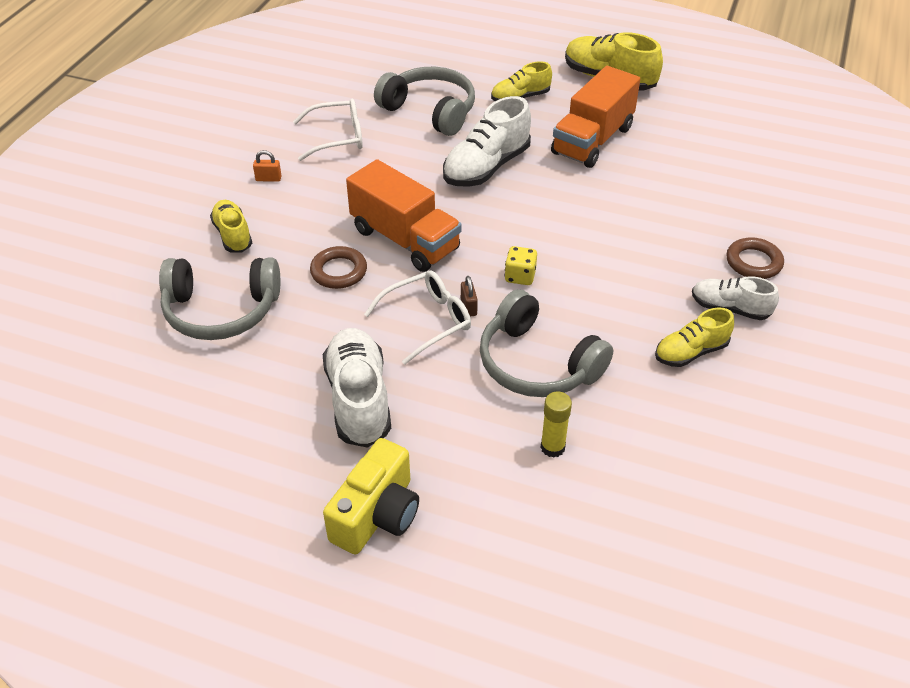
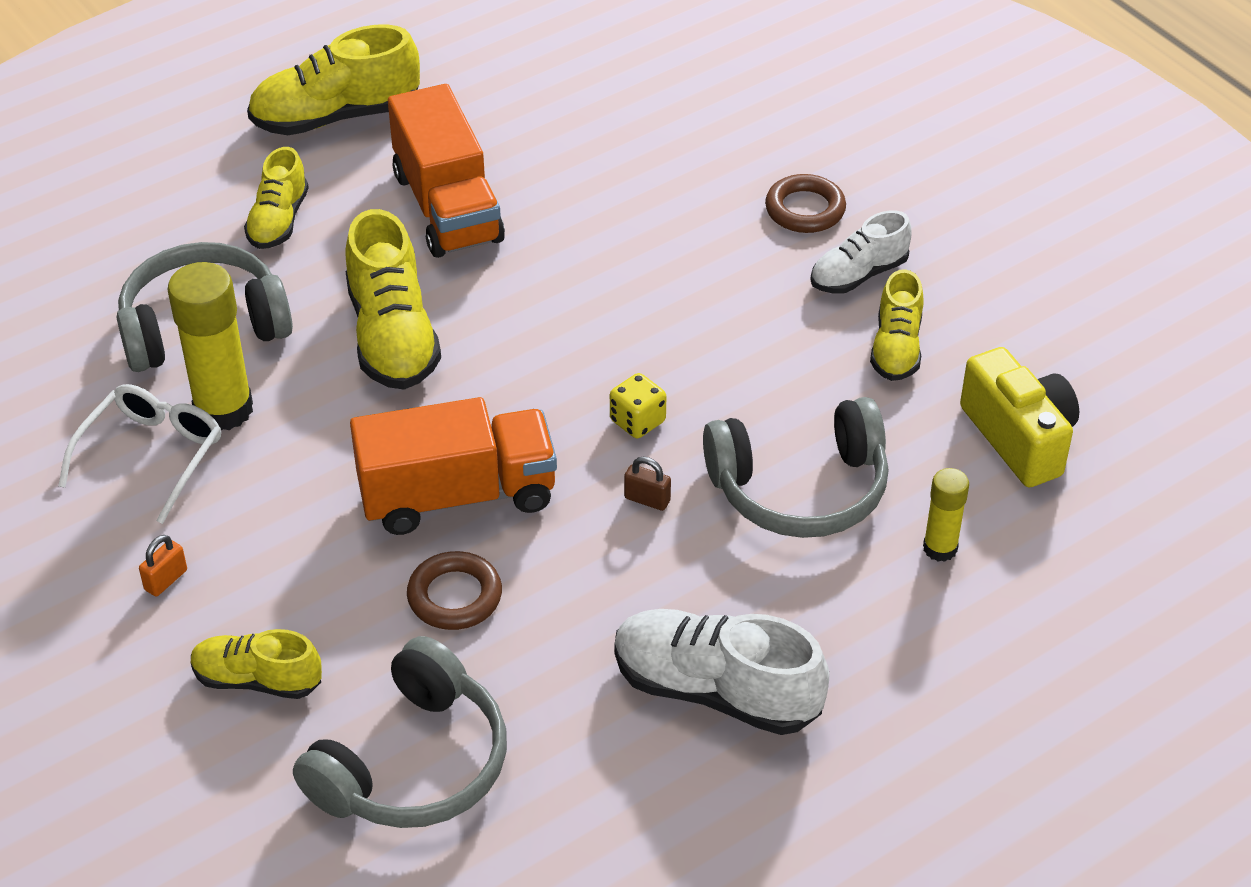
camera: 55 degrees left, 0 degrees up
(377, 514) = (916, 763): yellow camera -> yellow camera (1019, 438)
(385, 142) = (223, 409): none -> yellow glue stick
(427, 321) = (635, 553): white glasses -> none
(486, 167) = (392, 336): white shoe -> yellow shoe

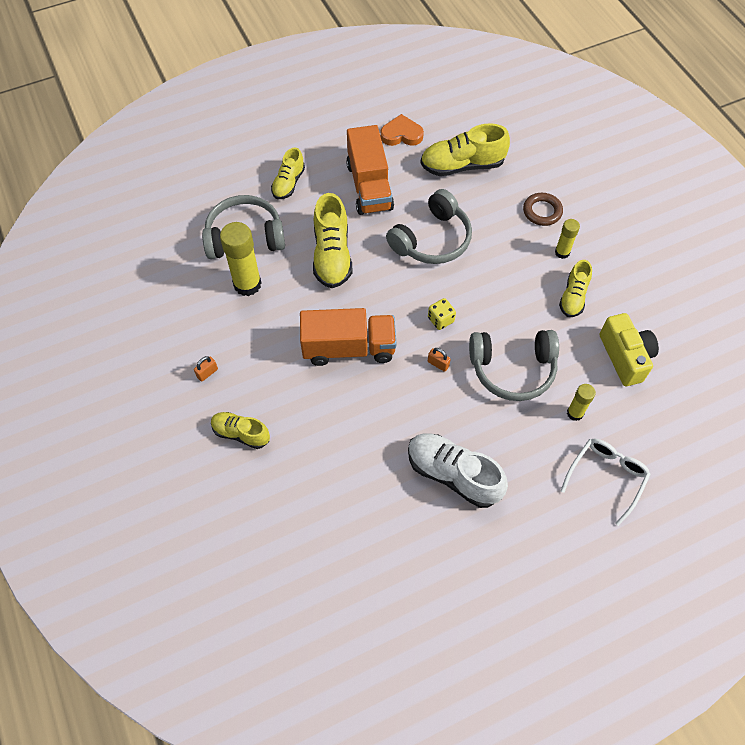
camera: 10 degrees right, 15 degrees up
(151, 456) = (210, 304): white glasses -> white glasses (606, 477)
(336, 116) = (324, 128): yellow shoe -> yellow shoe (462, 165)
(413, 764) = (305, 491): grey headphones -> grey headphones (432, 240)
(455, 596) = (339, 403): brown ring -> none
(496, 110) = (401, 134): none -> orange heart
(647, 499) = (438, 364): brown padlock -> orange padlock
(858, 275) = (562, 252): white shoe -> yellow glue stick

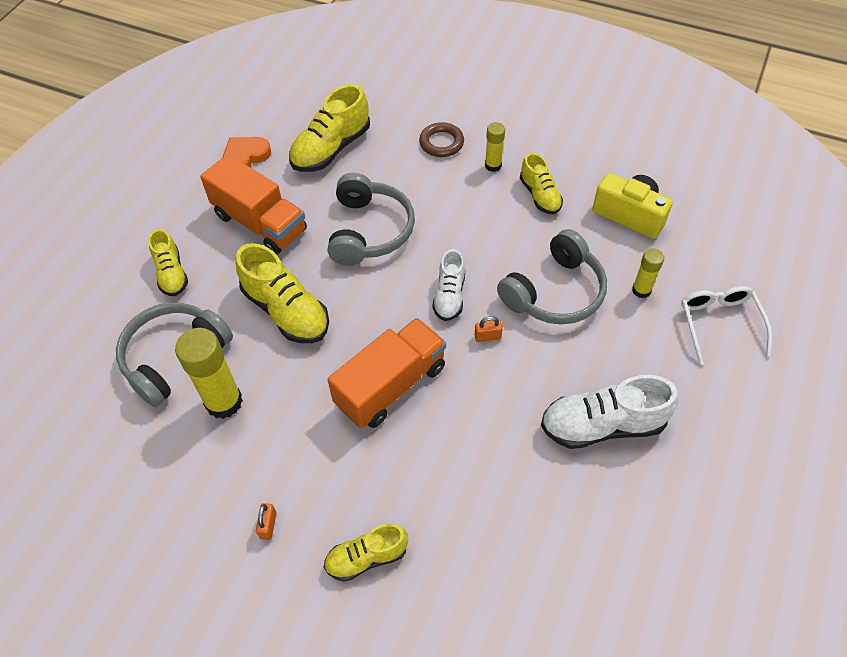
camera: 40 degrees left, 5 degrees down
(440, 320) = (449, 296): yellow dice -> white shoe

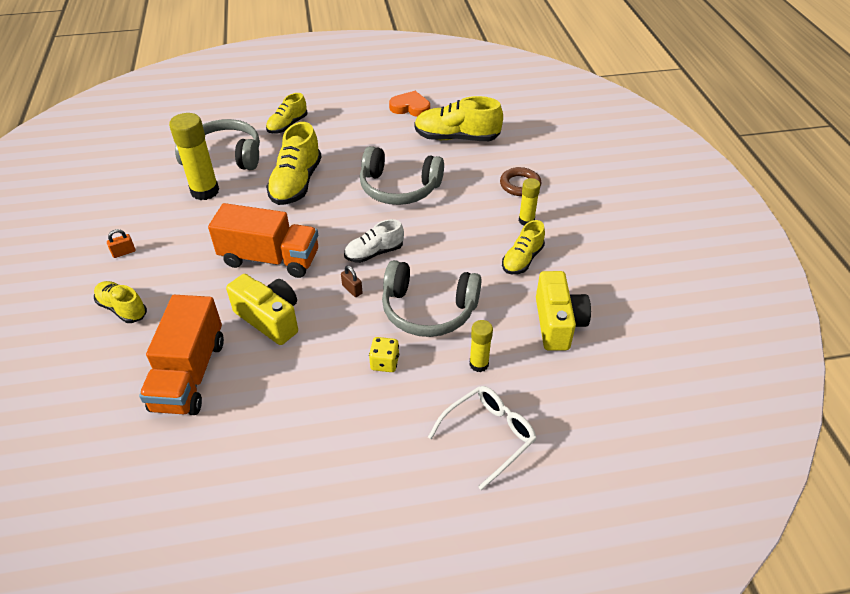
camera: 55 degrees right, 10 degrees down
(260, 223) = (360, 139): orange truck -> orange truck (189, 374)
(369, 231) = (399, 188): grey headphones -> grey headphones turned 45 degrees clockwise
(480, 422) = (270, 319): none -> yellow camera
(487, 337) = (352, 289): orange padlock -> brown padlock
(598, 355) = (384, 363): none -> yellow dice
(602, 425) = (316, 394): white shoe -> none

